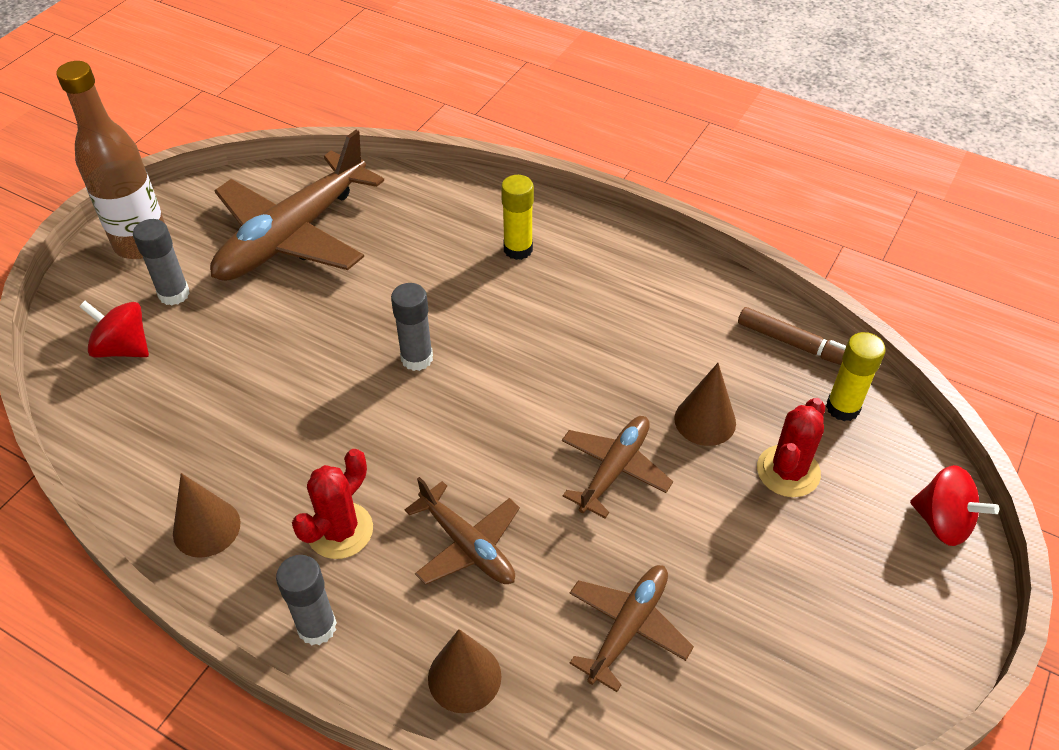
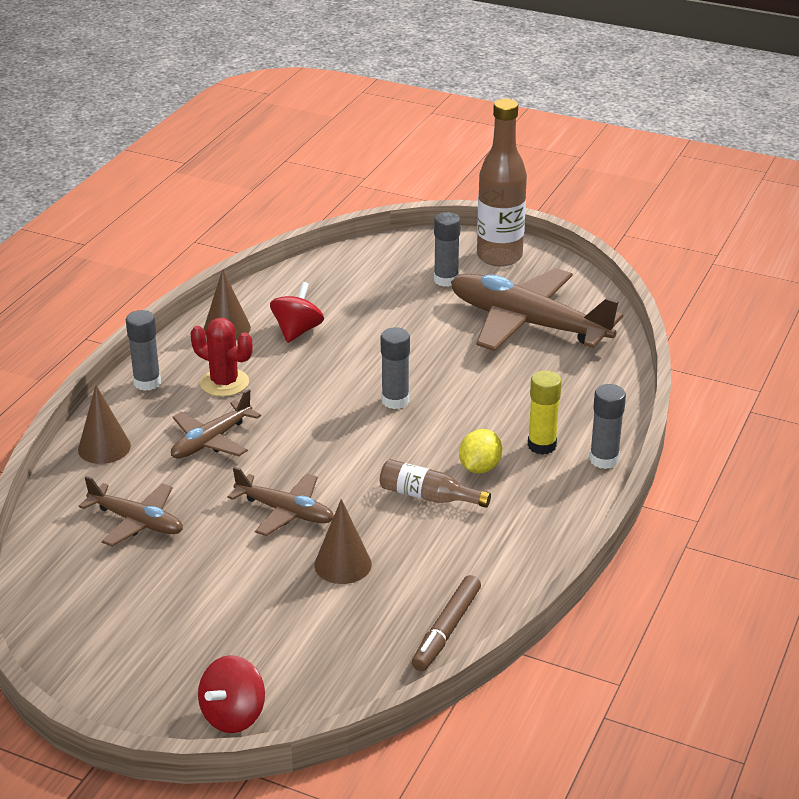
camera: 85 degrees right, 15 degrees down
(123, 348) = (386, 269): red spinning top -> red spinning top (297, 331)
(546, 210) = (604, 460): none -> grey glue stick
(549, 299) = (480, 467): none -> yellow lemon
(594, 343) = (428, 496): none -> brown bottle
(788, 471) = (288, 615): red cactus -> none
(842, 408) = (367, 657): yellow glue stick -> none

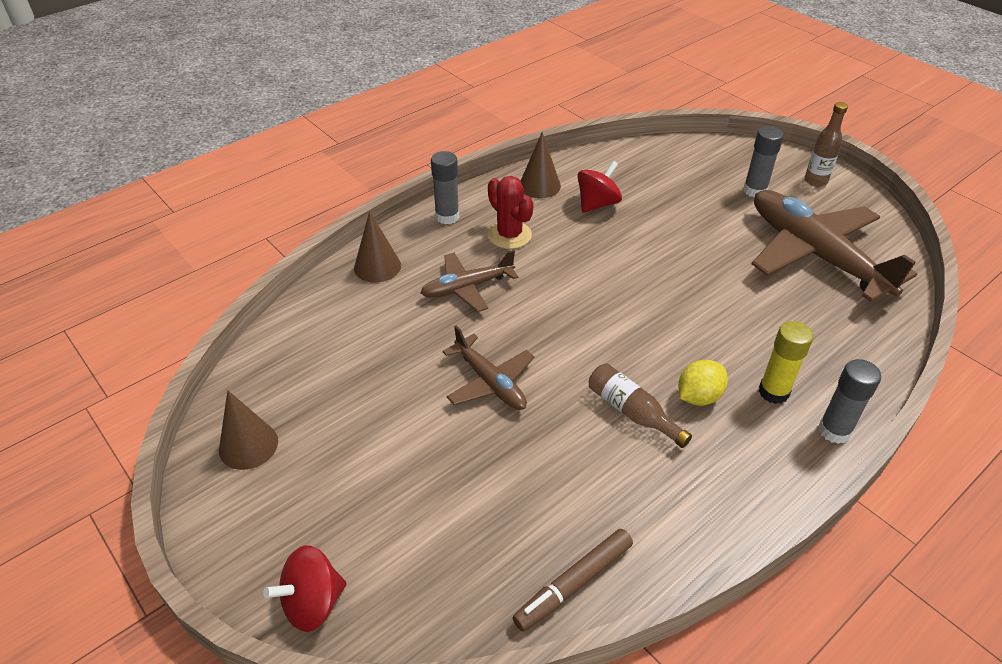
camera: 25 degrees right, 10 degrees up
(136, 521) = (358, 348): brown plane -> none
(343, 564) = (511, 461): brown cone -> brown cone (248, 445)
(395, 401) = (650, 297): grey glue stick -> none
(499, 257) = (815, 181): brown bottle -> brown bottle, size x0.54

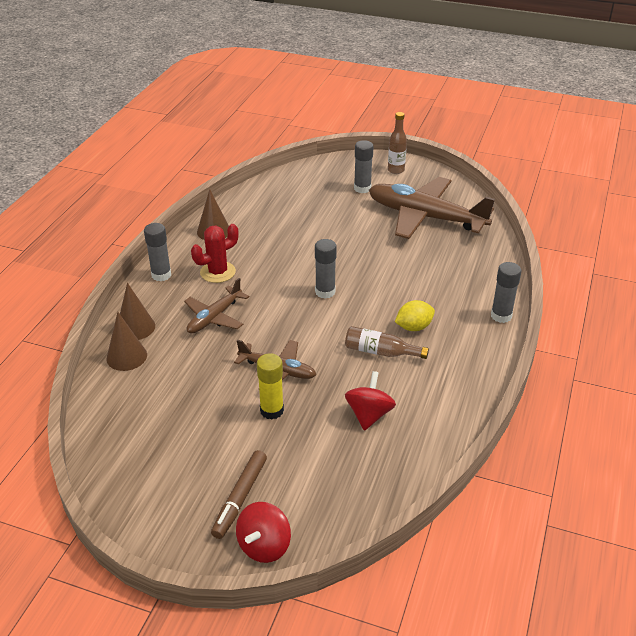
camera: 30 degrees left, 5 degrees down
(248, 445) = (138, 478): brown cone -> brown cone (126, 356)
(509, 235) = (218, 272): red cactus -> red cactus turned 60 degrees counterclockwise
(574, 584) = (415, 460): brown marker -> brown marker (240, 498)
(597, 204) = (264, 230): red spinning top -> red spinning top (369, 415)
(616, 305) = (325, 292): none -> grey glue stick
(698, 396) = (413, 327): yellow lemon -> yellow lemon turned 45 degrees clockwise
(773, 392) = (454, 307): yellow glue stick -> yellow glue stick (272, 410)

